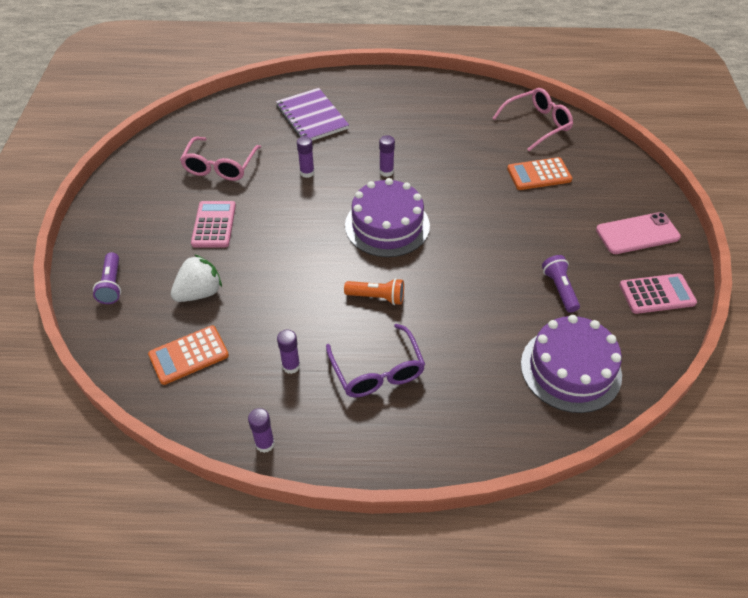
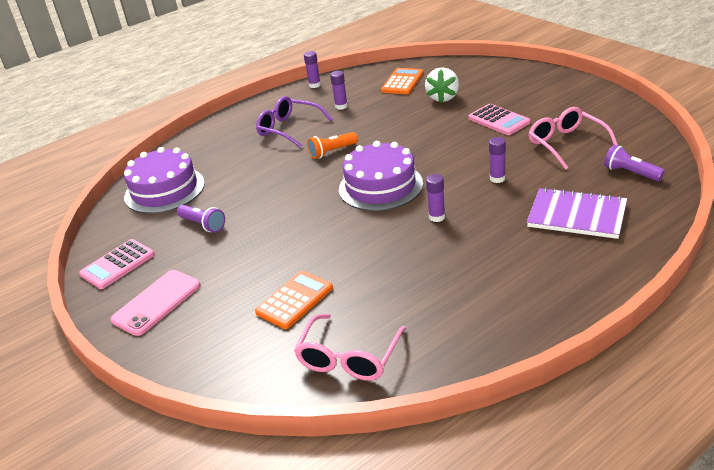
camera: 145 degrees right, 15 degrees down
(112, 285) = (497, 75): purple flashlight -> purple flashlight (631, 173)

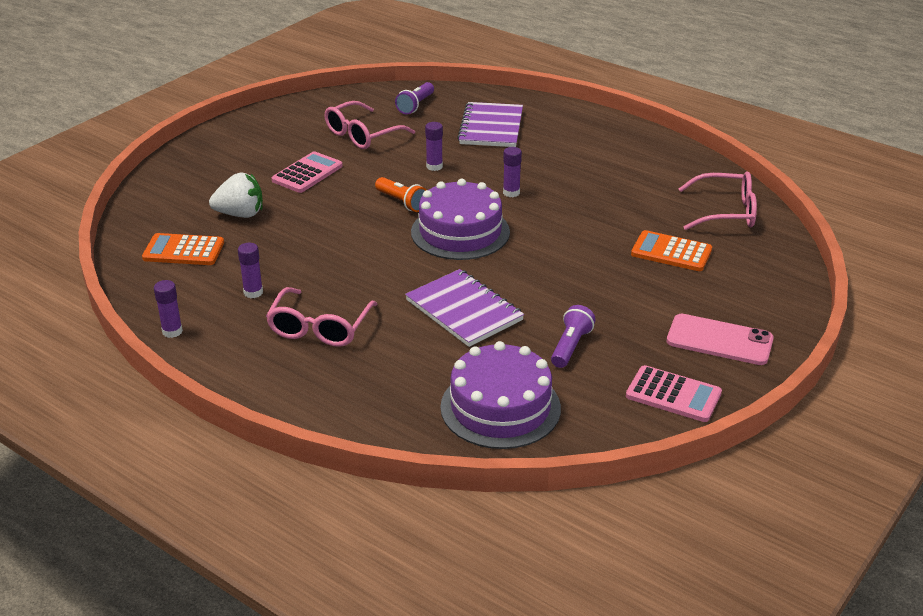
camera: 110 degrees left, 0 degrees up
(274, 182) = (464, 310): none -> purple notebook
(289, 129) = (319, 328): purple glasses -> pink glasses
(332, 152) = (384, 278): orange flashlight -> orange flashlight (402, 202)

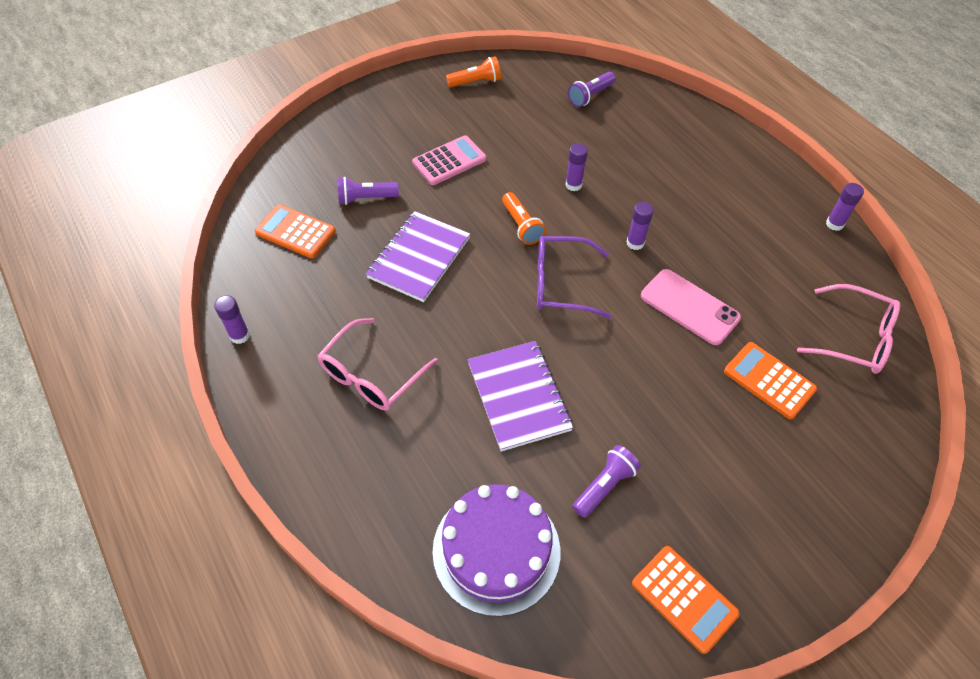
camera: 20 degrees right, 20 degrees up
(240, 214) = (365, 198): white strawberry -> purple flashlight
(253, 292) = (332, 307): purple glue stick -> purple glue stick (834, 224)
(300, 115) = (476, 82): none -> orange flashlight
(362, 135) = (522, 123): pink glasses -> none
(460, 232) = (561, 284): purple cake -> purple glasses
(491, 127) = (652, 145): purple notebook -> purple notebook (419, 258)
(673, 395) = (684, 598): pink calculator -> orange calculator
(719, 340) = (769, 533): pink phone -> pink phone (689, 307)

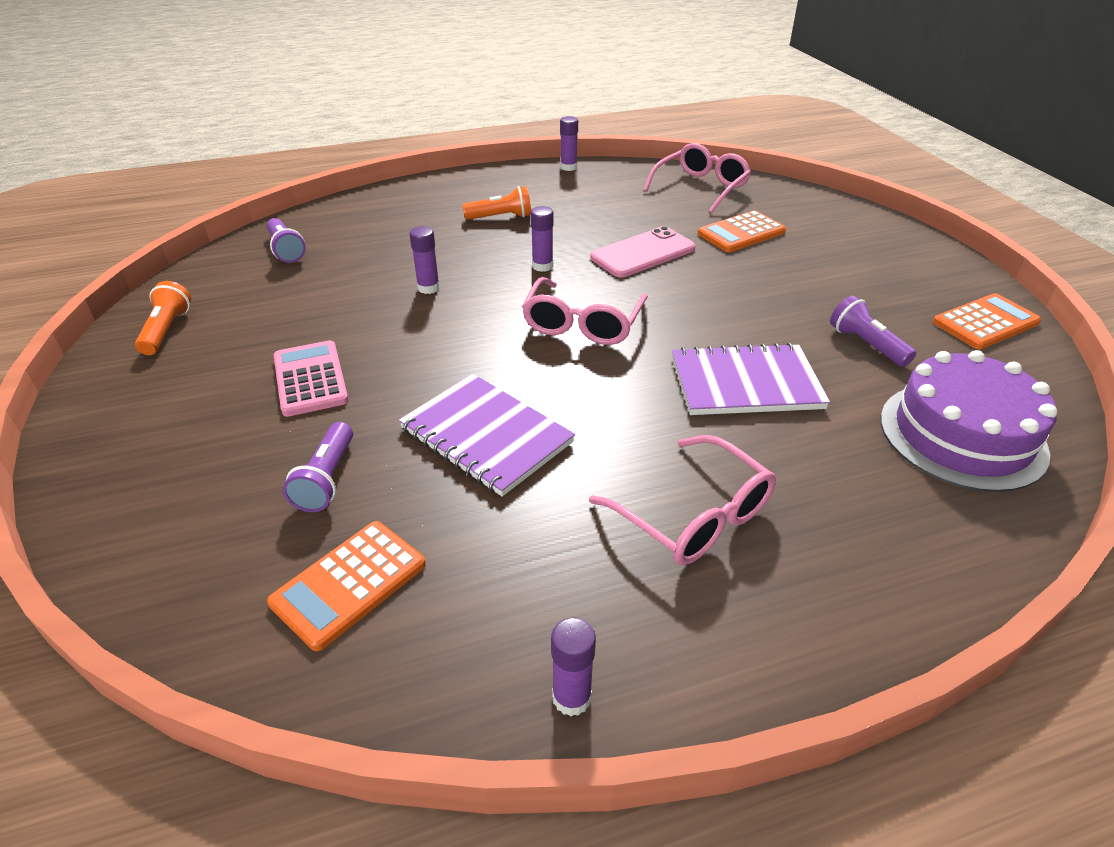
camera: 75 degrees left, 15 degrees down
(521, 226) = (474, 337): orange flashlight -> orange flashlight (501, 217)
(561, 284) = (582, 324): purple glasses -> pink glasses

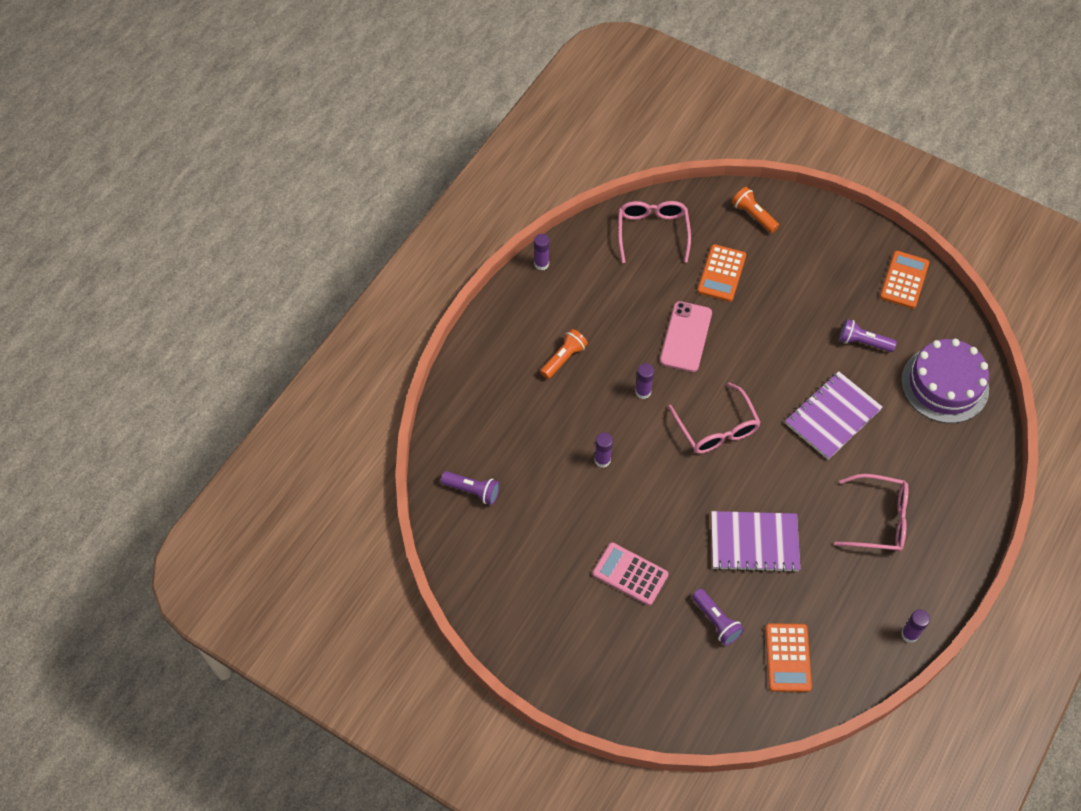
camera: 40 degrees left, 20 degrees up
(167, 330) = (505, 604): orange flashlight -> orange flashlight (753, 215)

